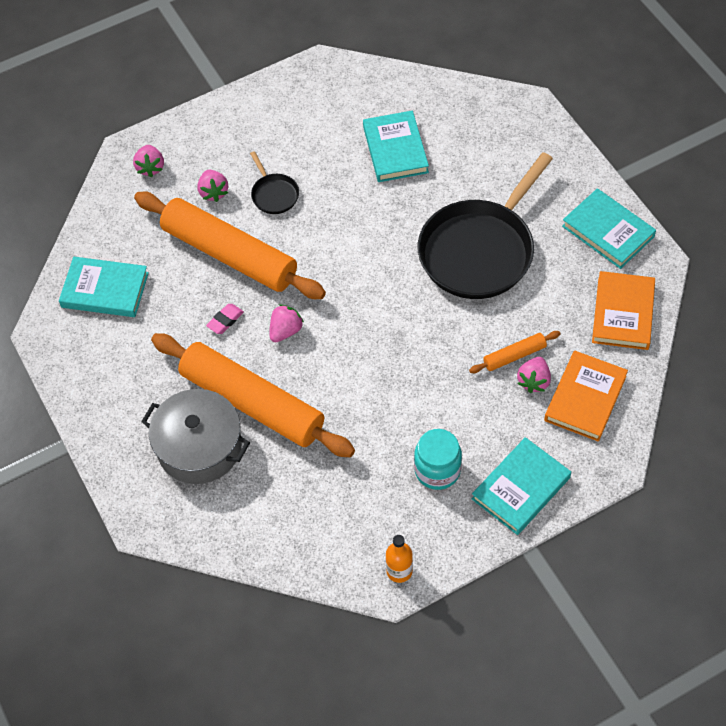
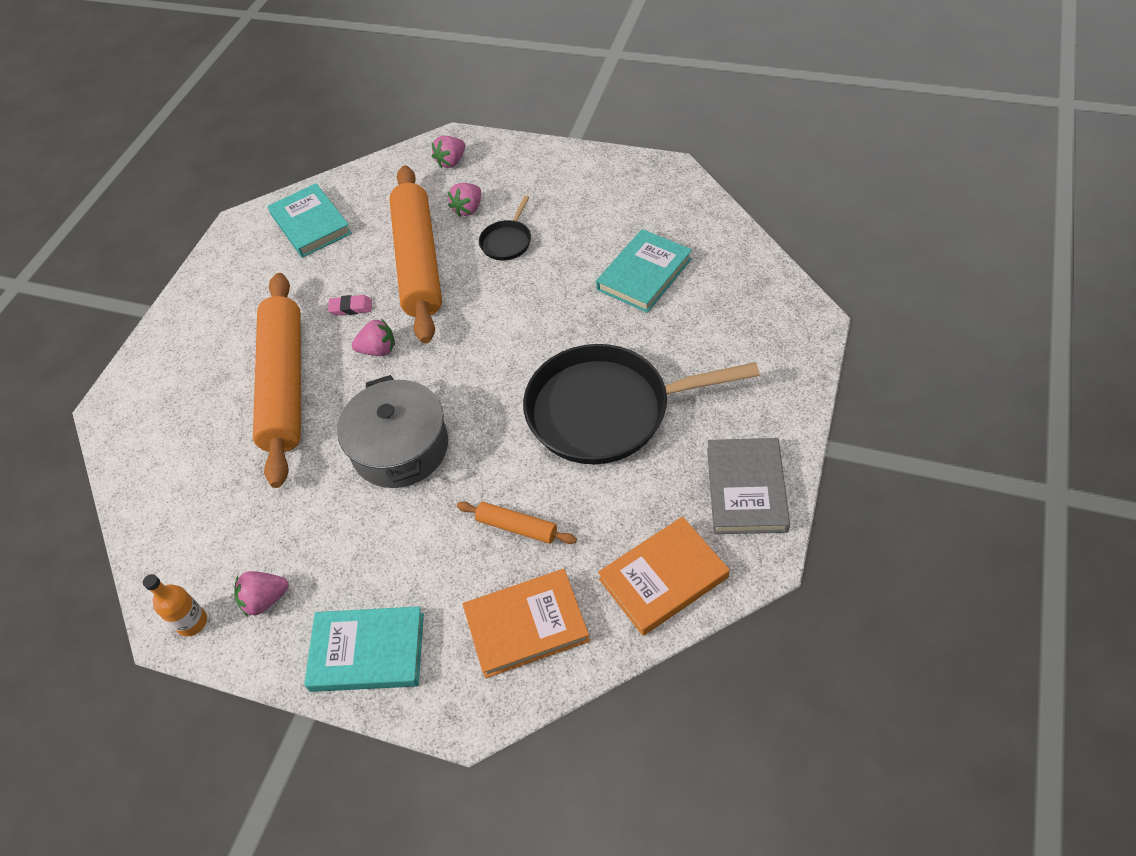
camera: 50 degrees right, 5 degrees down
(199, 447) = (211, 385): grey pot -> grey pot (400, 448)
(437, 470) = (329, 566): turquoise jar -> none
(534, 381) = (503, 565): pink strawberry -> pink strawberry (265, 600)
(608, 231) = (746, 489): turquoise book -> grey book

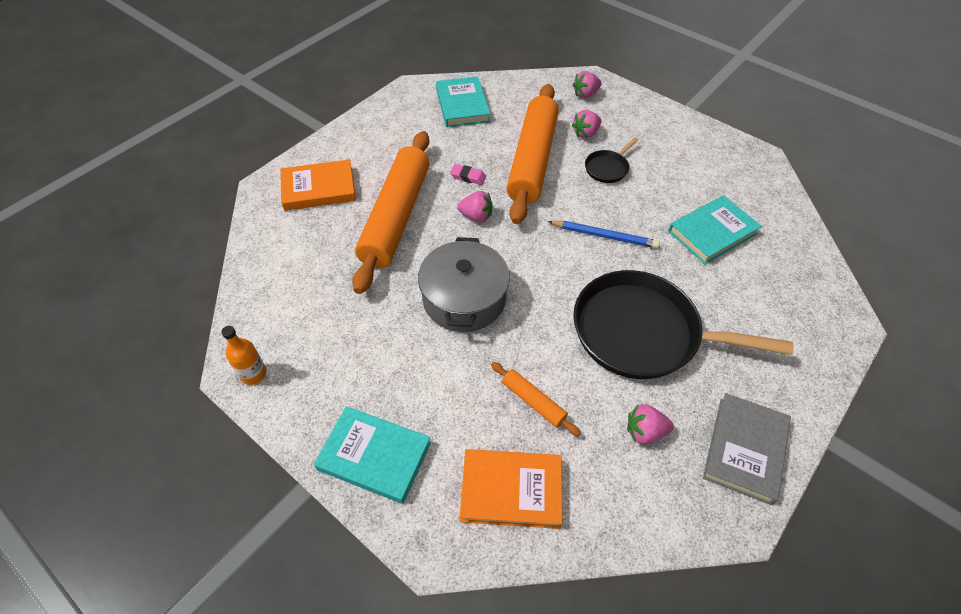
camera: 15 degrees right, 0 degrees up
(265, 600) = (314, 379): pink strawberry -> pink strawberry (645, 432)
(530, 320) = (604, 236): none -> blue pencil
(663, 578) = (644, 499): orange book -> orange book (319, 188)

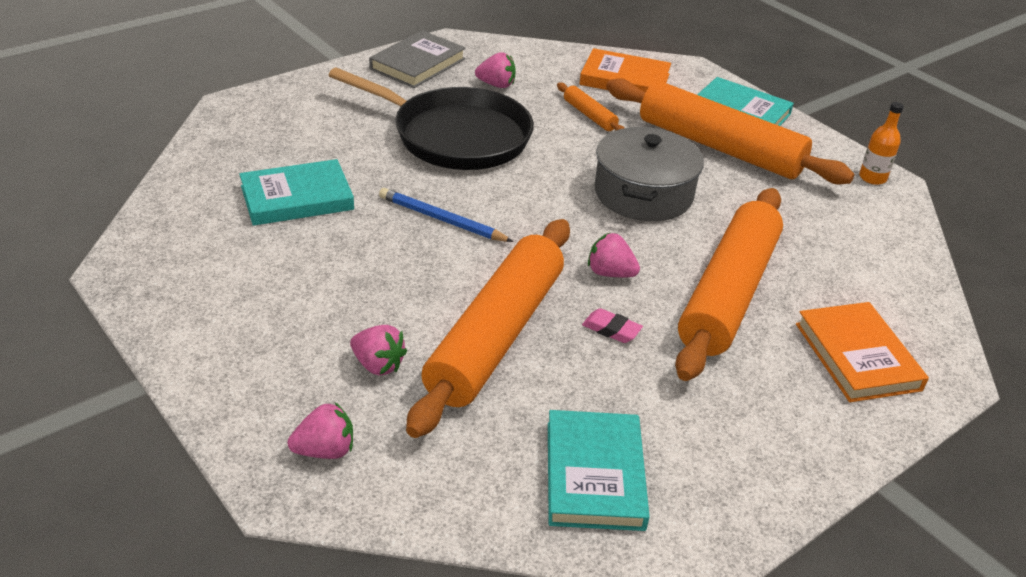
camera: 170 degrees left, 15 degrees down
(319, 188) = (857, 356): orange book -> orange book turned 75 degrees clockwise
(399, 383) = (719, 147): none -> orange rolling pin
(586, 133) = (378, 365): pink strawberry -> pink strawberry turned 60 degrees clockwise
(607, 168) = (379, 300): black pan -> none

